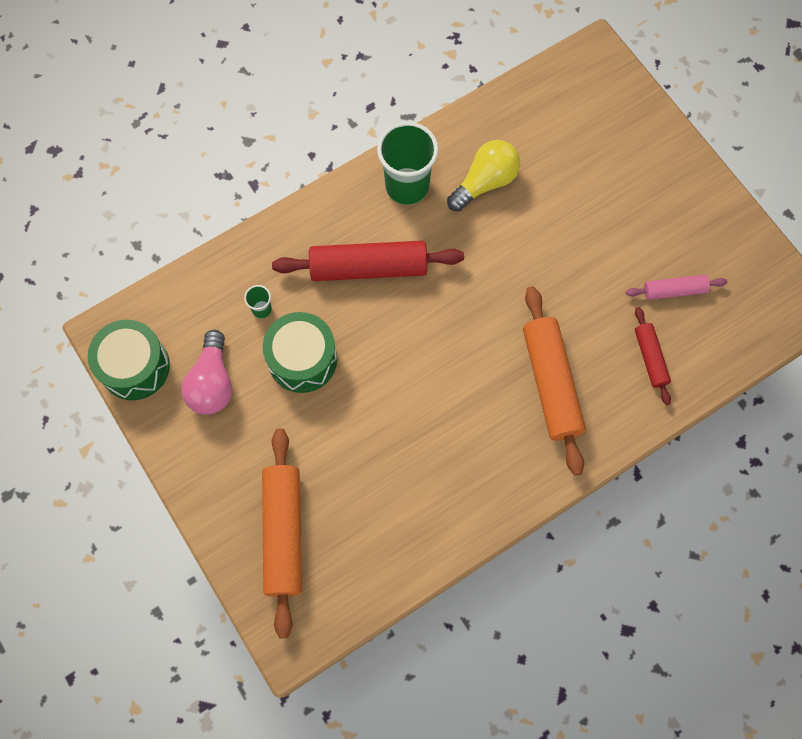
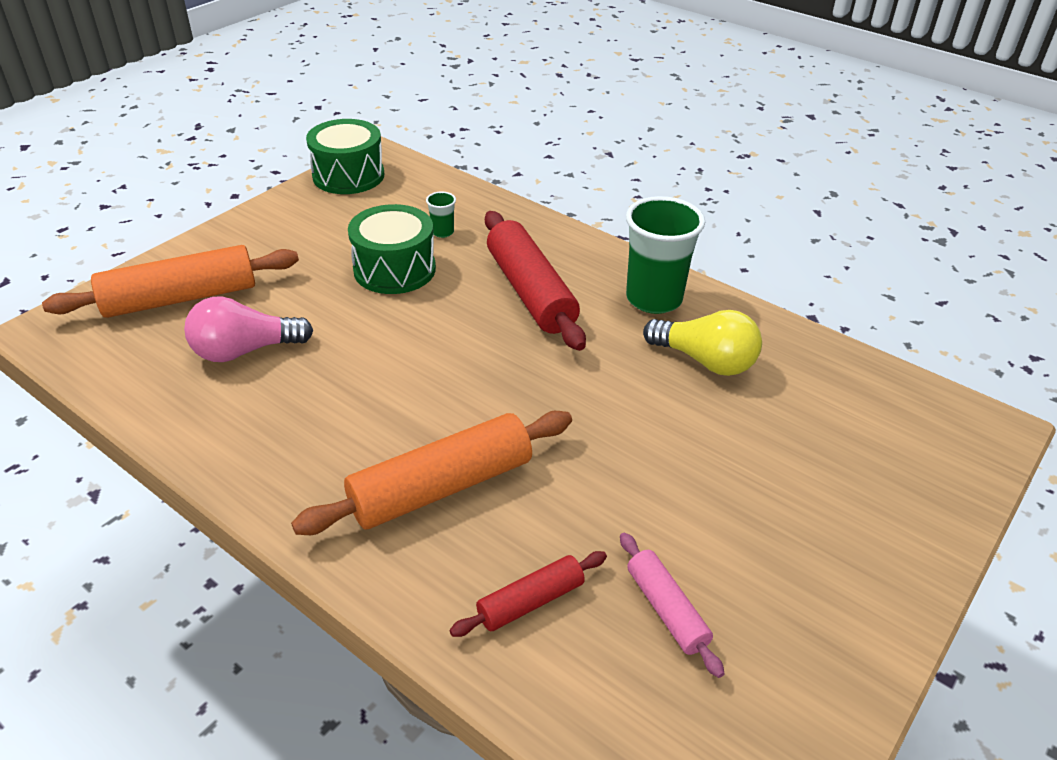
camera: 70 degrees right, 30 degrees down
(212, 383) = (346, 220): pink light bulb -> pink light bulb (244, 351)

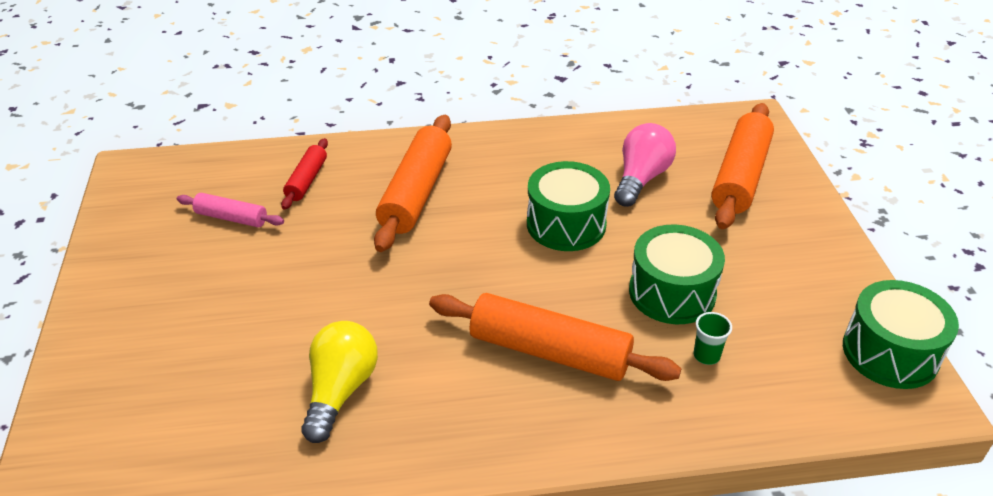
camera: 135 degrees right, 0 degrees up
(372, 359) = (566, 224): none -> green drum
(530, 292) = (550, 351): red rolling pin -> orange rolling pin
(654, 299) = (445, 425): green cup -> none
(705, 361) = (340, 390): yellow light bulb -> yellow light bulb turned 120 degrees clockwise

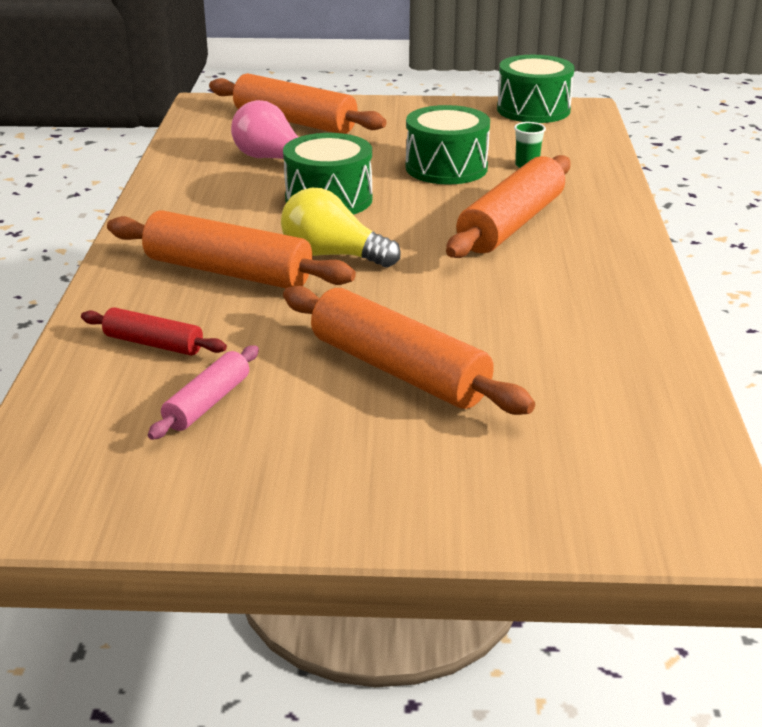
camera: 80 degrees left, 10 degrees down
(272, 303) = (399, 370): none -> orange rolling pin
(340, 390) = (550, 329): yellow light bulb -> yellow light bulb (332, 255)

